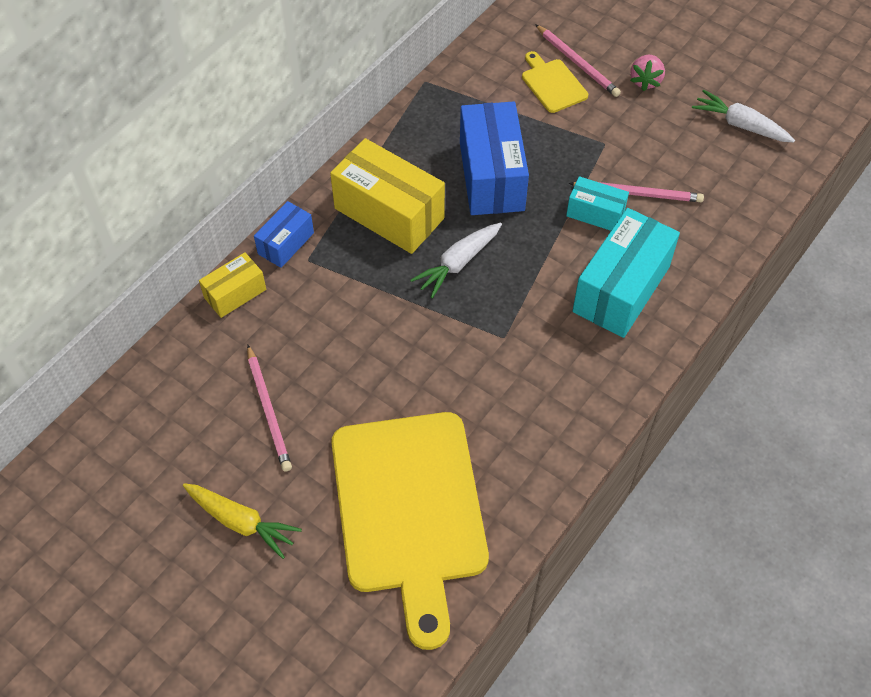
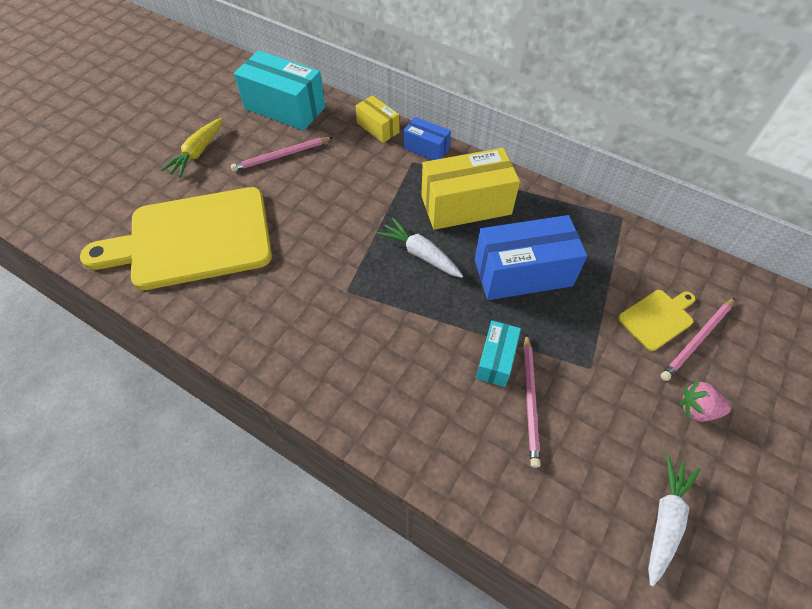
camera: 85 degrees right, 0 degrees up
(389, 213) = (466, 205): yellow box -> yellow box turned 45 degrees clockwise
(621, 289) = (406, 384): turquoise box -> turquoise box (285, 108)

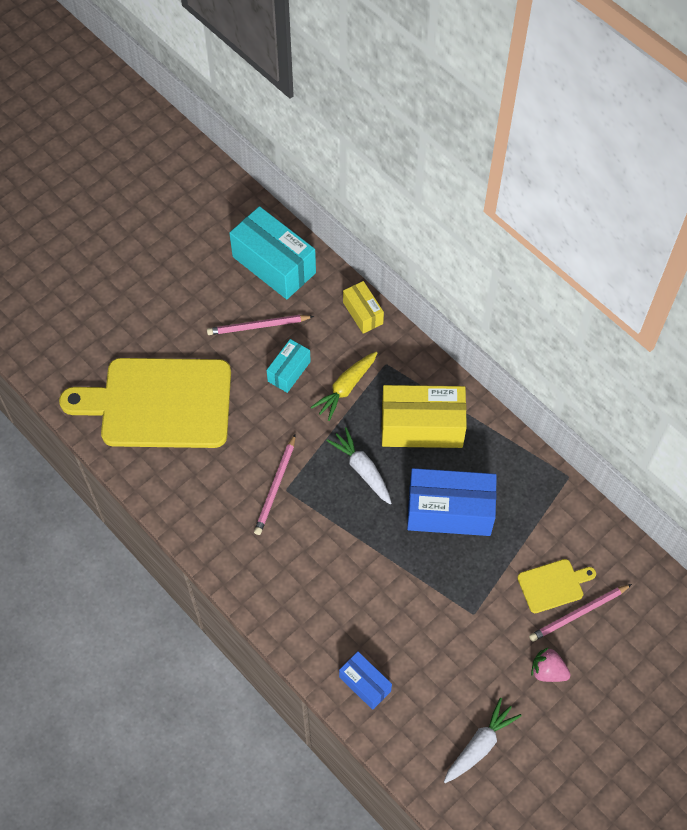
camera: 15 degrees right, 5 degrees up
(197, 153) = (177, 303): yellow carrot -> yellow carrot (346, 388)
(426, 148) = (404, 350): blue box -> blue box (365, 684)
(496, 360) = (395, 586): turquoise box -> turquoise box (289, 371)
(530, 400) = (411, 628): pink pencil -> pink pencil (275, 487)

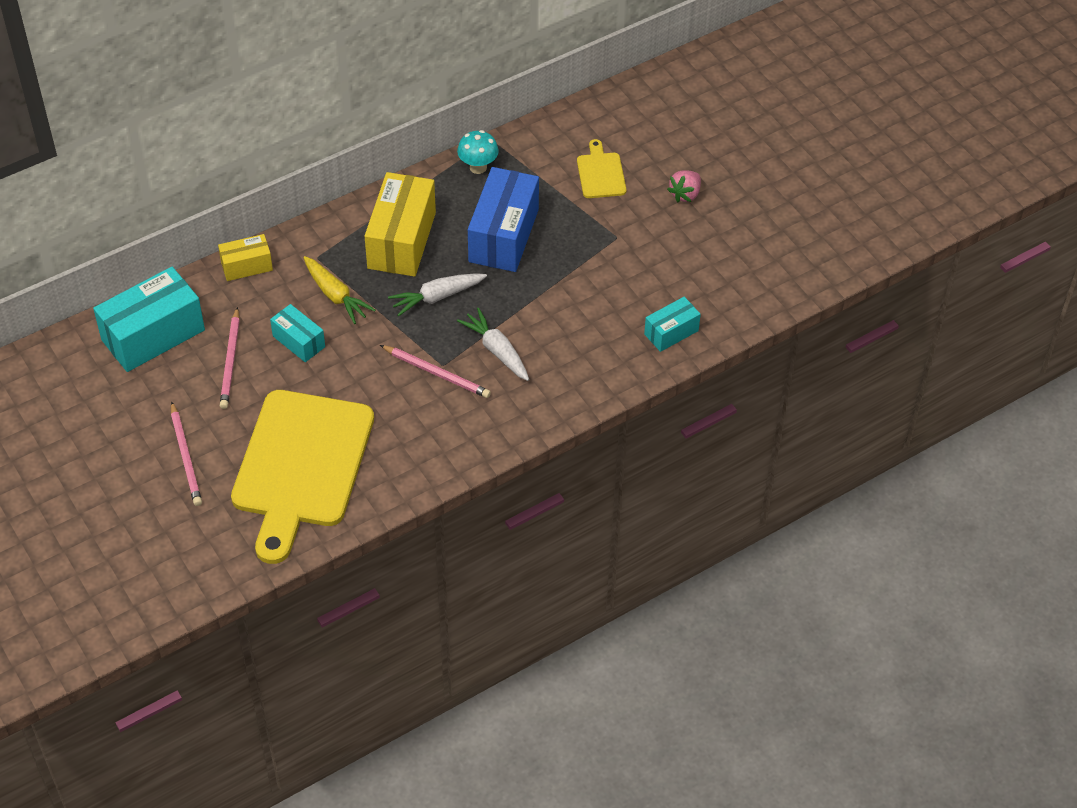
camera: 80 degrees left, 10 degrees down
(365, 684) = (671, 332): blue box -> turquoise box
(480, 745) = (747, 256): white carrot -> white carrot (497, 350)
(529, 473) = (478, 167): none -> turquoise mushroom
(578, 614) = (633, 161): pink pencil -> pink pencil (186, 457)

